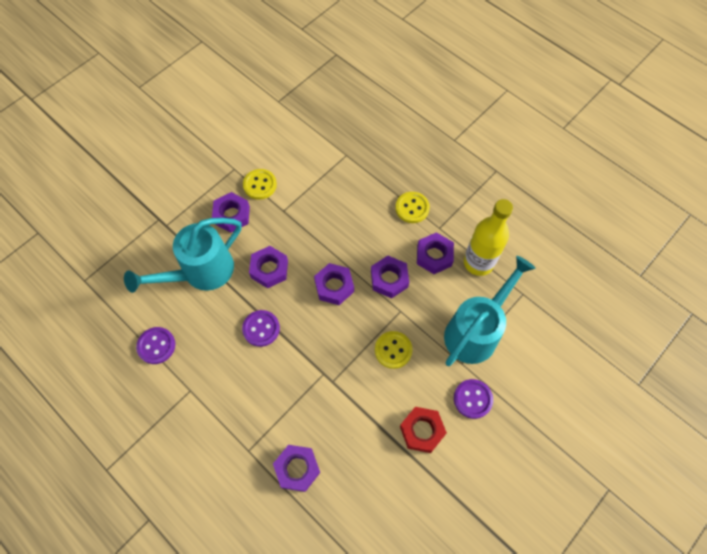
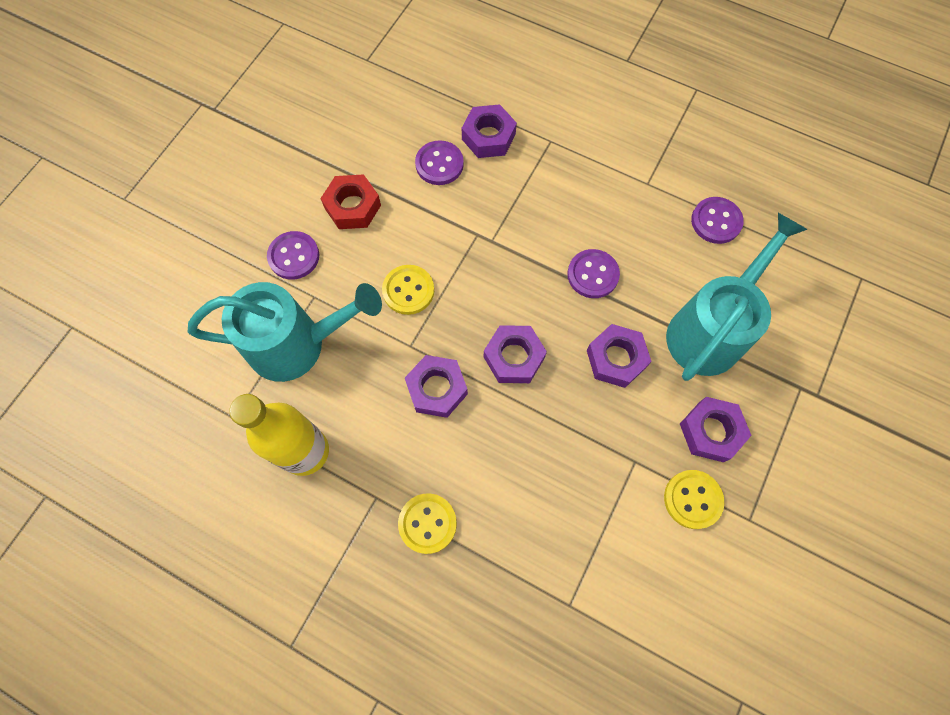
camera: 165 degrees right, 5 degrees up
(345, 452) = (439, 164): none -> purple button
(434, 256) = (376, 445): purple nut -> none
(476, 331) = (298, 344): turquoise watering can -> turquoise watering can turned 120 degrees counterclockwise

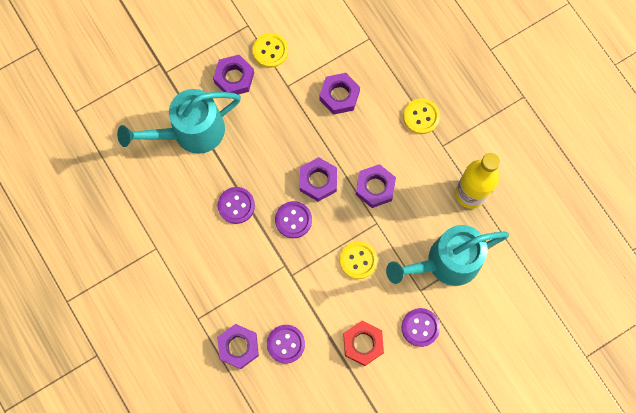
camera: 150 degrees left, 5 degrees up
(298, 344) = (445, 262): turquoise watering can -> turquoise watering can turned 45 degrees counterclockwise
(616, 359) = (258, 146): purple nut -> purple nut (339, 95)
(716, 221) = (133, 196): purple button -> purple button (293, 220)

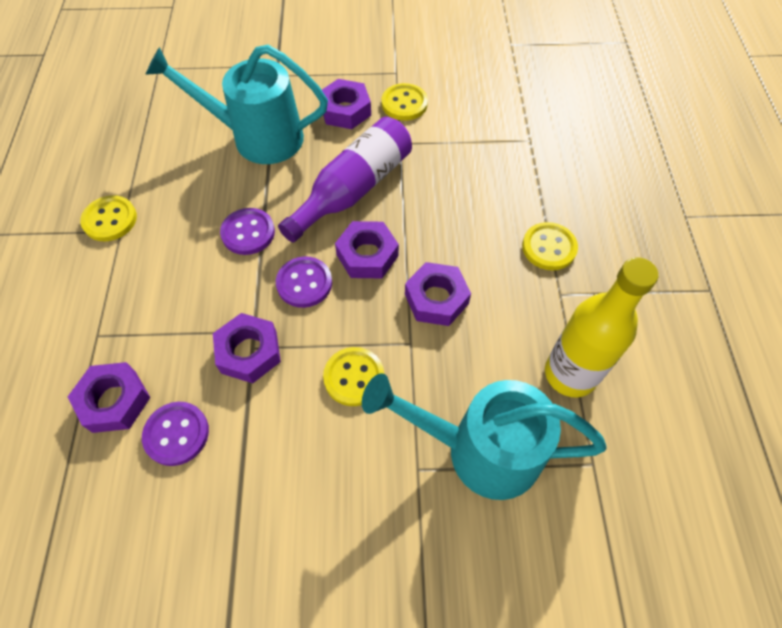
camera: 30 degrees right, 15 degrees down
(143, 245) = (110, 220): none -> yellow button
(280, 139) = (353, 189): none -> purple bottle
(339, 95) = (456, 179): purple nut -> purple nut (249, 352)
(363, 344) = (282, 500): red nut -> none
(420, 327) = (383, 527): purple button -> none

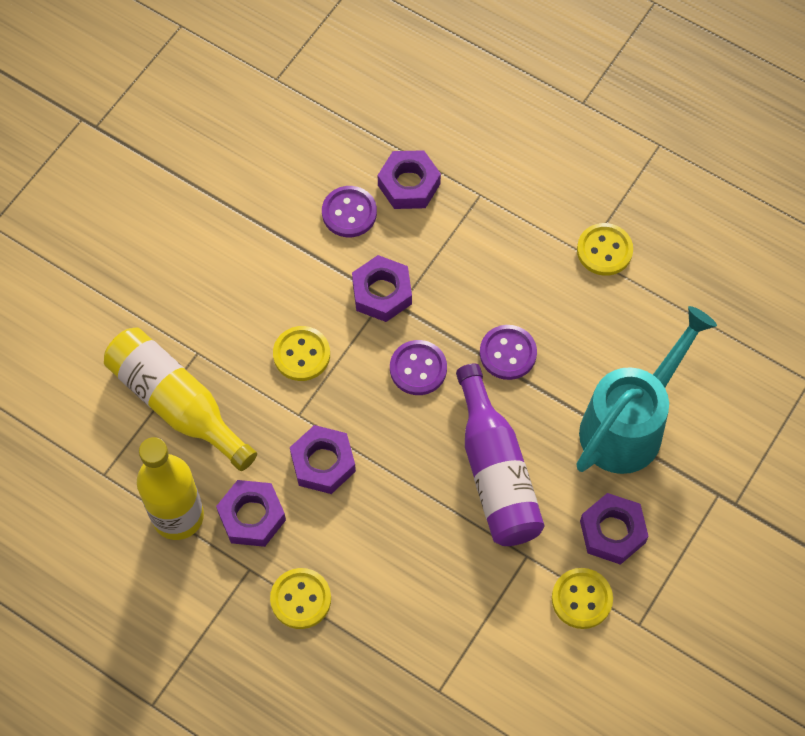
camera: 125 degrees right, 5 degrees up
(367, 255) = (410, 436): purple nut -> purple nut (252, 516)
(479, 450) = (177, 403): turquoise watering can -> yellow bottle

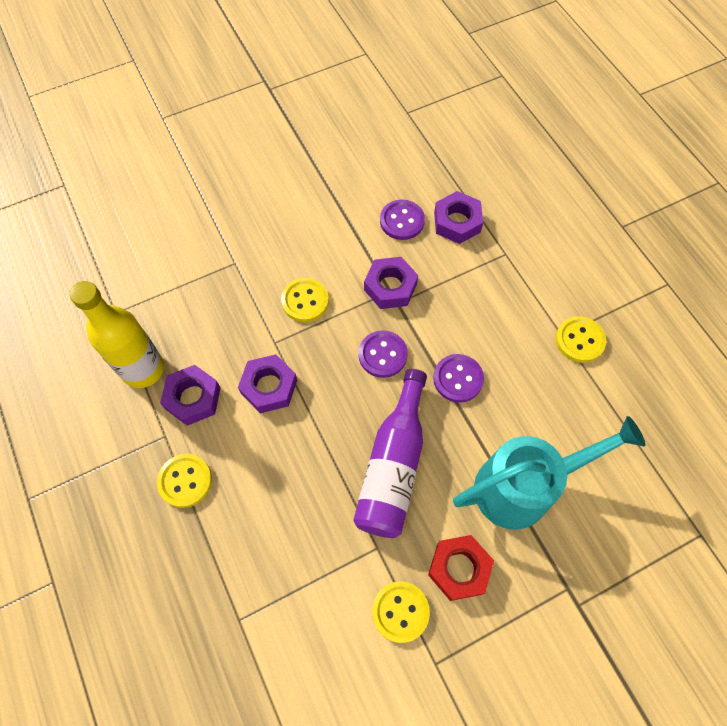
camera: 30 degrees right, 0 degrees up
(177, 403) = (197, 290): yellow bottle -> none
(612, 532) = (459, 568): purple nut -> red nut

